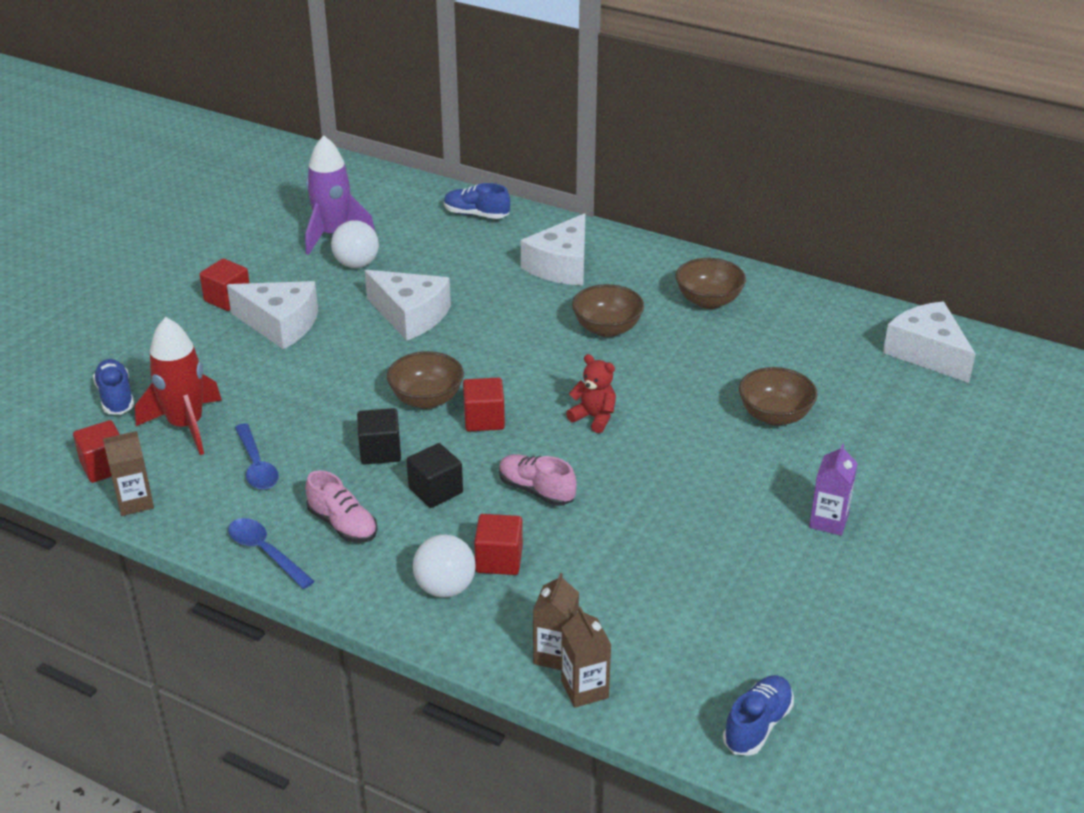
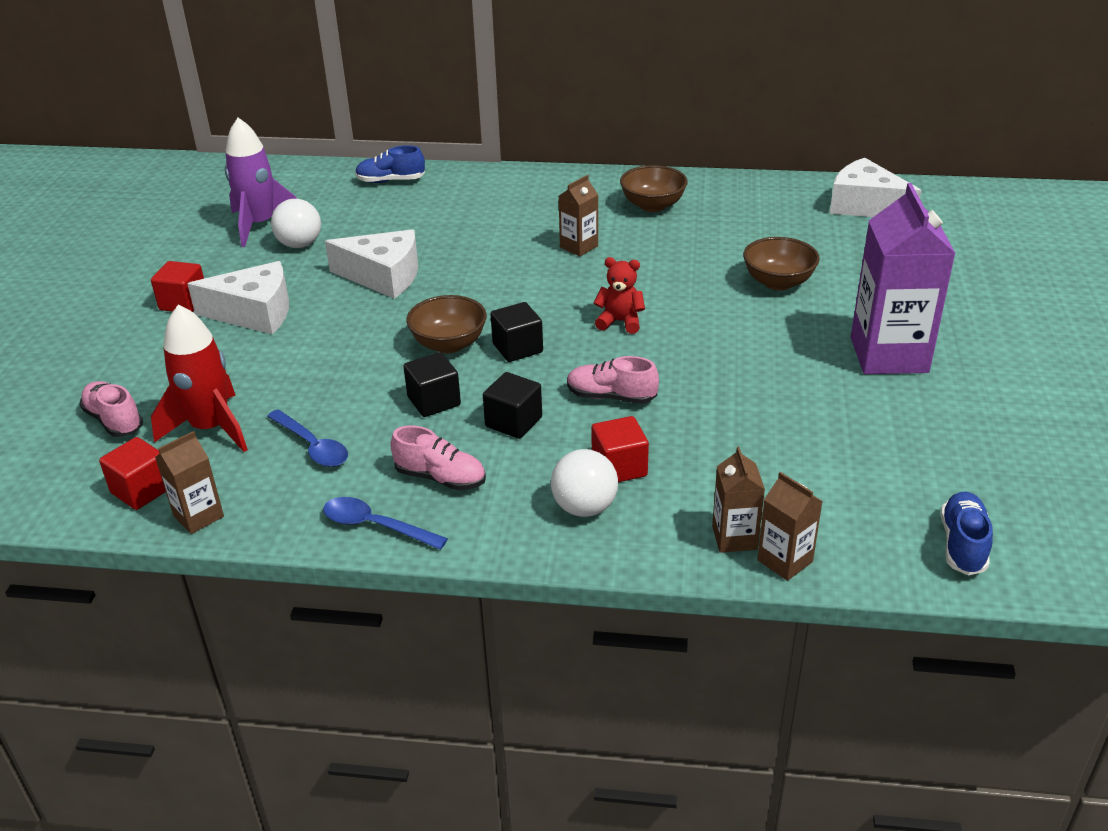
camera: 20 degrees left, 0 degrees up
(116, 397) = (114, 420): blue shoe -> pink shoe
(484, 419) = (517, 348): red cube -> black cube
(561, 266) = (500, 205): white cheese -> none
(607, 328) = (579, 247): brown bowl -> brown carton
(828, 521) = (889, 355): purple carton -> purple carton, size x2.03

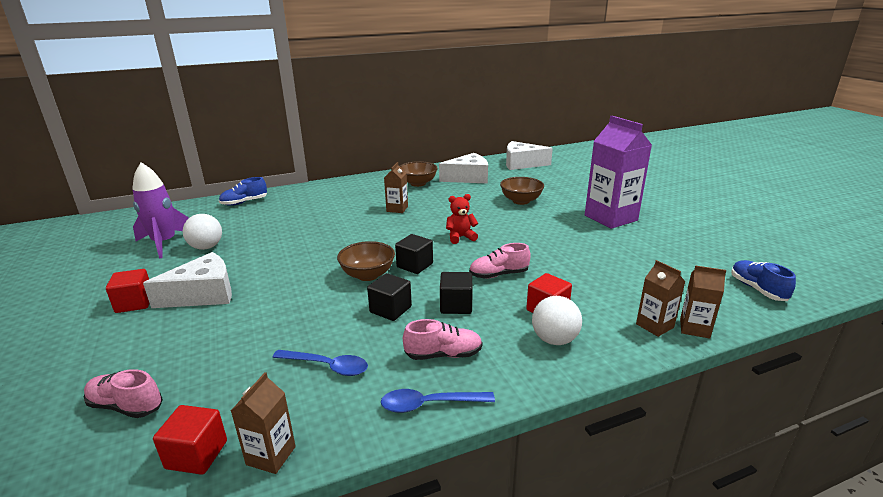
camera: 30 degrees left, 10 degrees down
(211, 428) = (227, 382): red rocket -> none
(383, 276) = (286, 250): white cheese -> white cheese (468, 178)

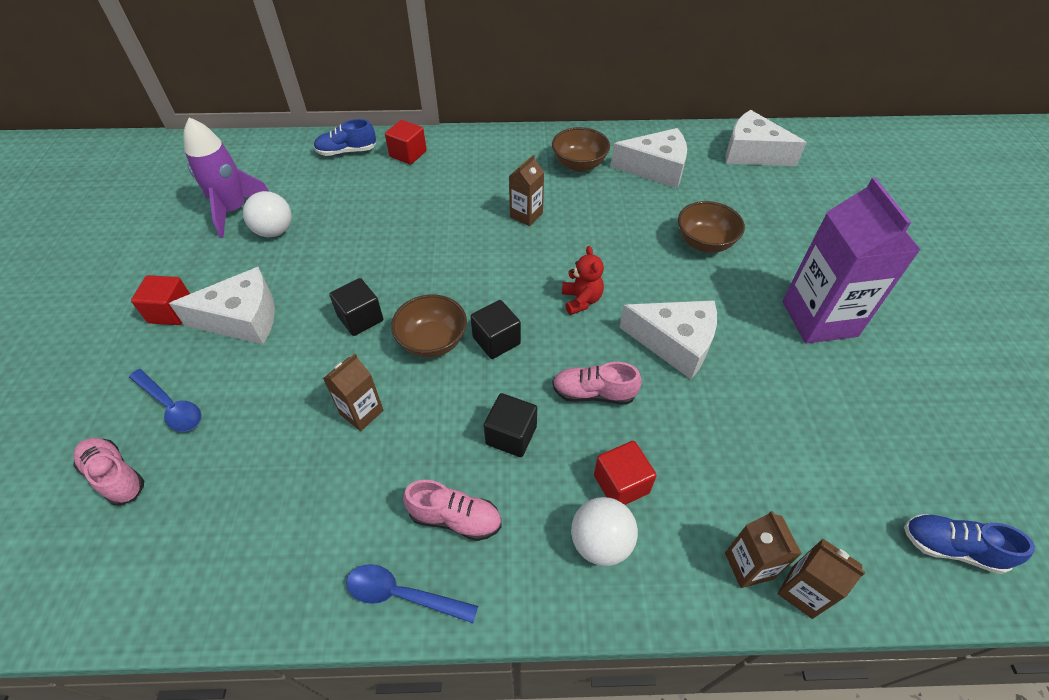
camera: 20 degrees right, 25 degrees up
(196, 454) = (153, 573): red cube -> red cube (408, 154)
(271, 455) = (217, 604): brown carton -> brown carton (361, 412)
(327, 366) = (323, 489): blue spoon -> blue spoon (171, 406)
(390, 309) = (431, 416): black cube -> black cube (360, 318)
(460, 237) = (581, 300): red teddy bear -> red teddy bear turned 75 degrees clockwise
(534, 243) = (675, 343): none -> white cheese
(757, 289) = (951, 548): blue shoe -> blue shoe turned 75 degrees counterclockwise

